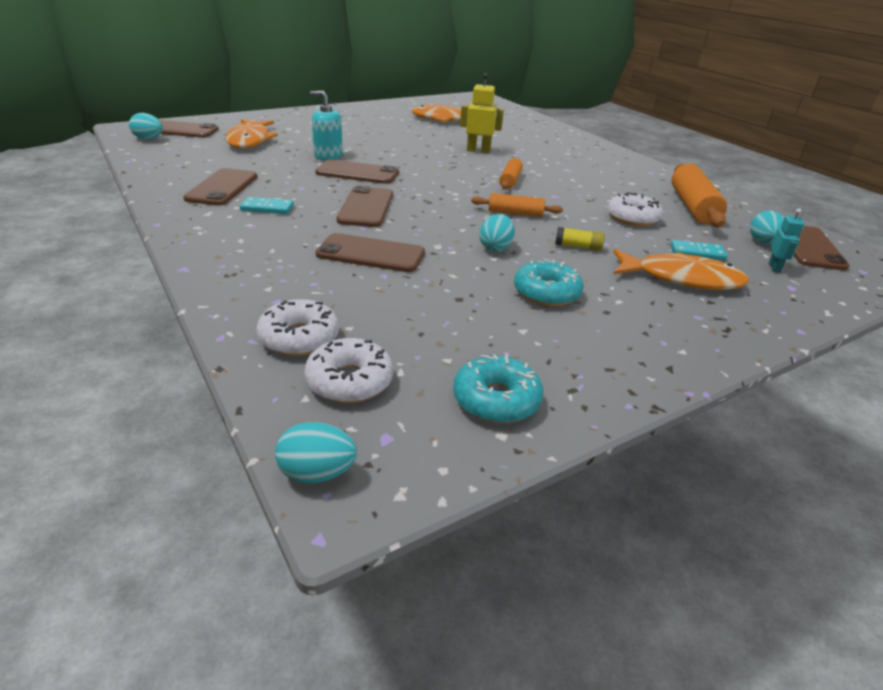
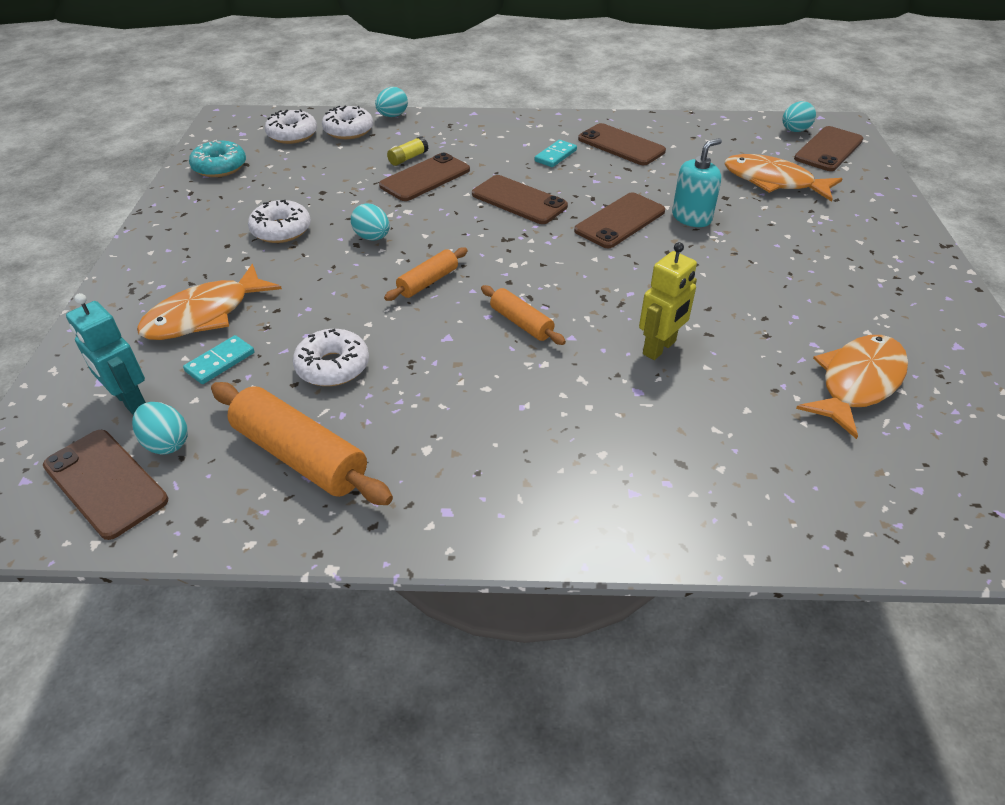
camera: 125 degrees right, 10 degrees up
(317, 473) = (246, 115): turquoise egg -> turquoise egg (392, 116)
(546, 293) = (281, 230): turquoise donut -> white donut
(578, 247) = (323, 285): yellow glue stick -> yellow glue stick (408, 158)
(774, 268) = (130, 401): turquoise robot -> turquoise robot, size x1.65

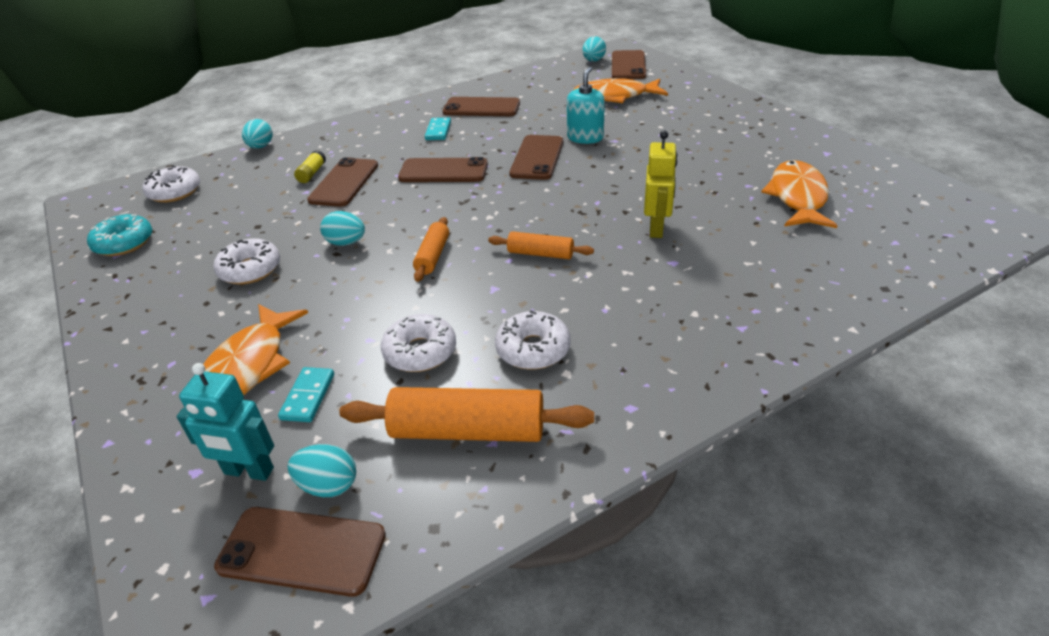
camera: 30 degrees left, 5 degrees down
(348, 130) = (230, 171): white donut -> white donut (533, 349)

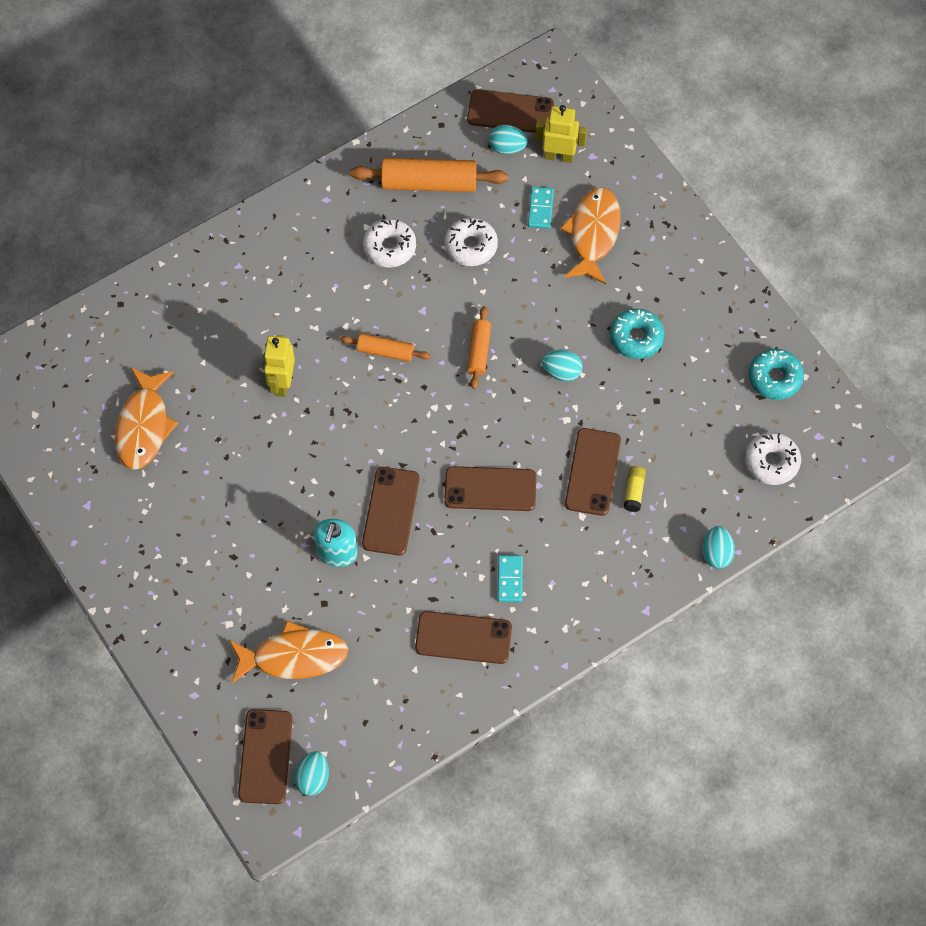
camera: 175 degrees right, 25 degrees up
(248, 471) = (559, 156): turquoise robot -> yellow robot
(250, 270) = (636, 338): white donut -> turquoise donut

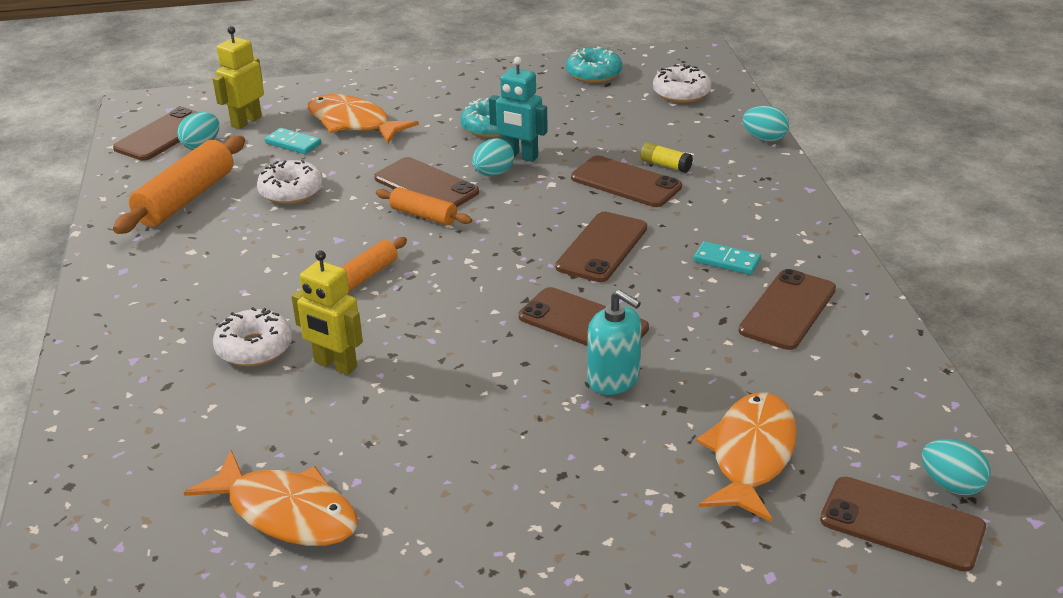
camera: 65 degrees left, 30 degrees down
(389, 247) = (235, 242): white donut -> white donut (254, 348)
(522, 333) = (426, 185): none -> brown phone
(598, 379) = (520, 156): none -> turquoise robot

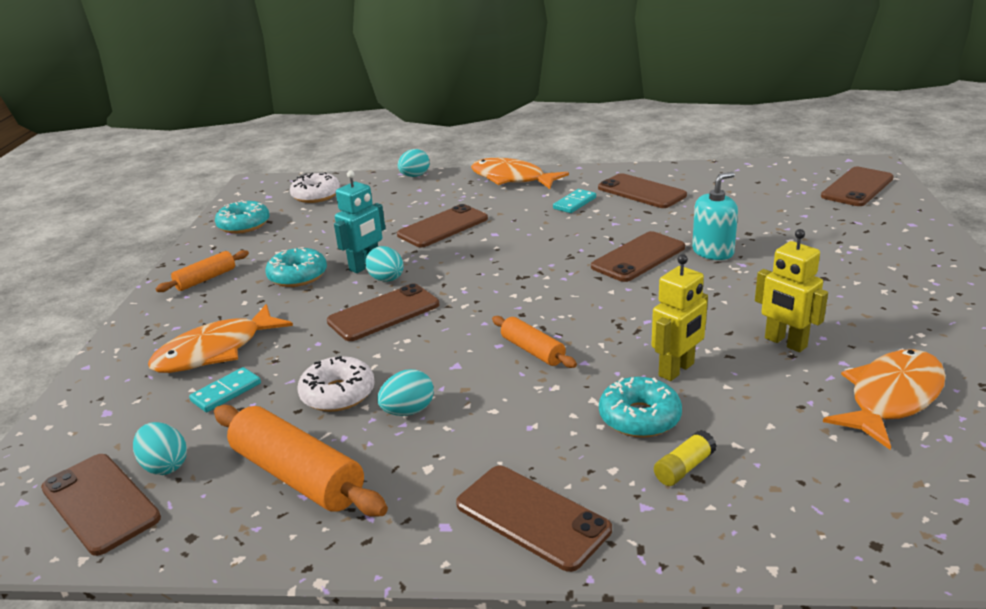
camera: 75 degrees left, 5 degrees down
(246, 121) = (133, 428): yellow robot -> yellow robot (785, 343)
(254, 348) = (639, 417): white donut -> turquoise donut
(423, 215) = (439, 316): orange rolling pin -> orange rolling pin (206, 279)
(602, 247) = (536, 243): brown phone -> brown phone (532, 517)
(665, 165) = (427, 211): yellow glue stick -> yellow glue stick (684, 468)
(751, 455) = (798, 217): orange fish -> orange fish (512, 178)
(951, 485) = (821, 172): turquoise egg -> turquoise egg (408, 411)

